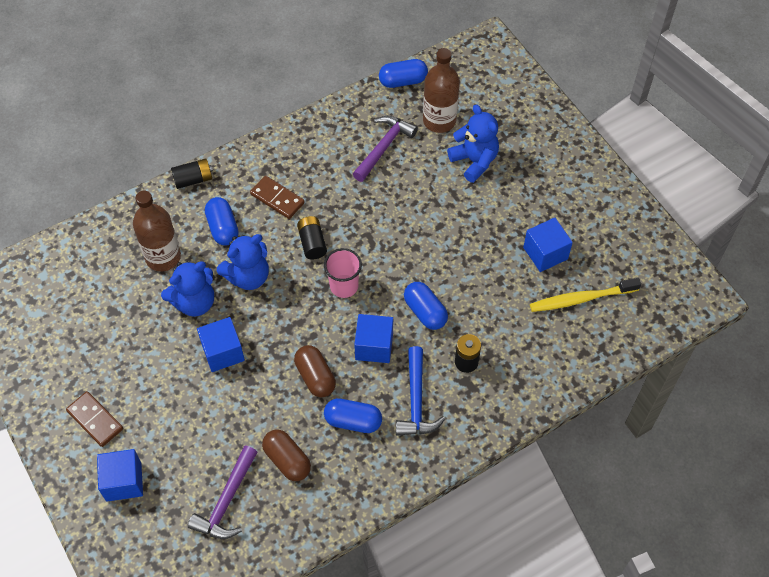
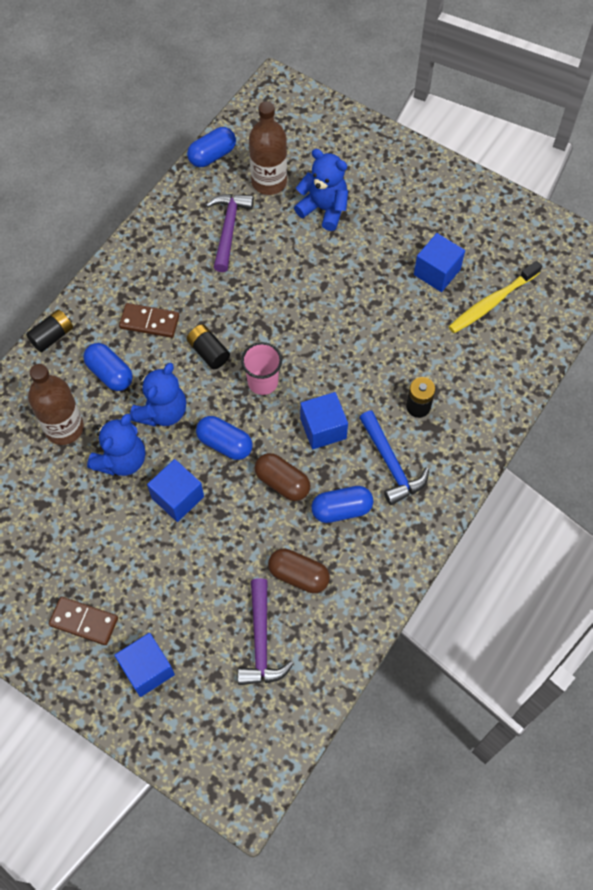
camera: 25 degrees left, 5 degrees up
(425, 312) = (354, 374): blue capsule -> blue capsule (225, 444)

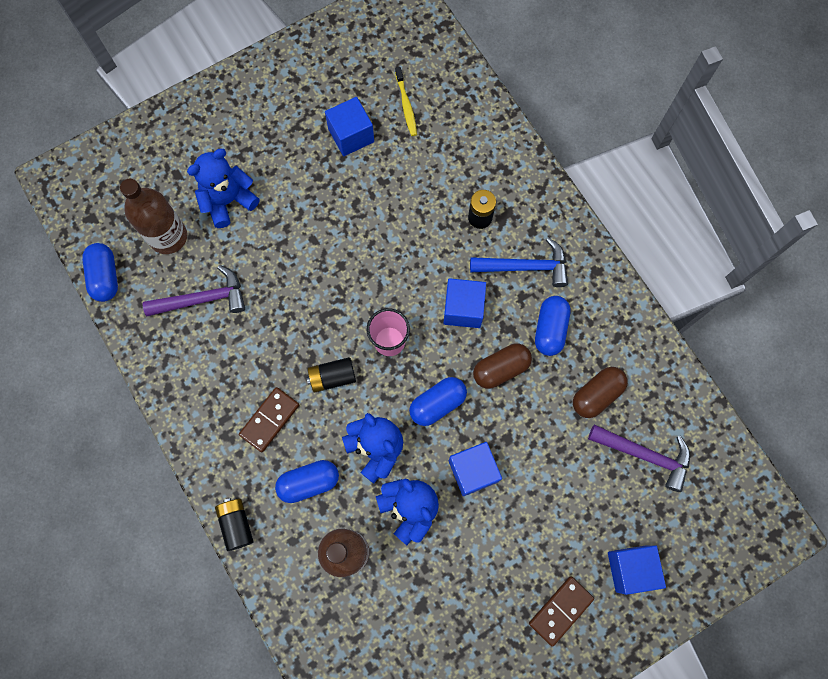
camera: 65 degrees left, 10 degrees up
(228, 229) = (202, 299): purple hammer -> purple hammer turned 135 degrees clockwise
(492, 302) = (406, 105): yellow toothbrush -> yellow toothbrush, size x0.64

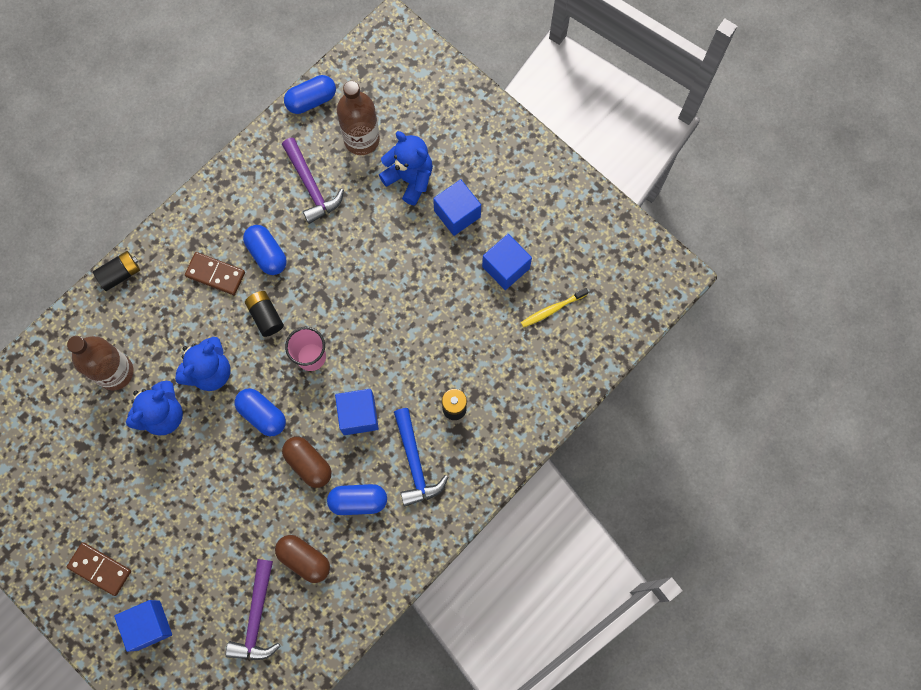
camera: 75 degrees right, 0 degrees up
(309, 482) = (168, 323): blue capsule -> blue capsule (267, 254)
(473, 471) = (208, 462): blue cube -> blue cube (457, 214)

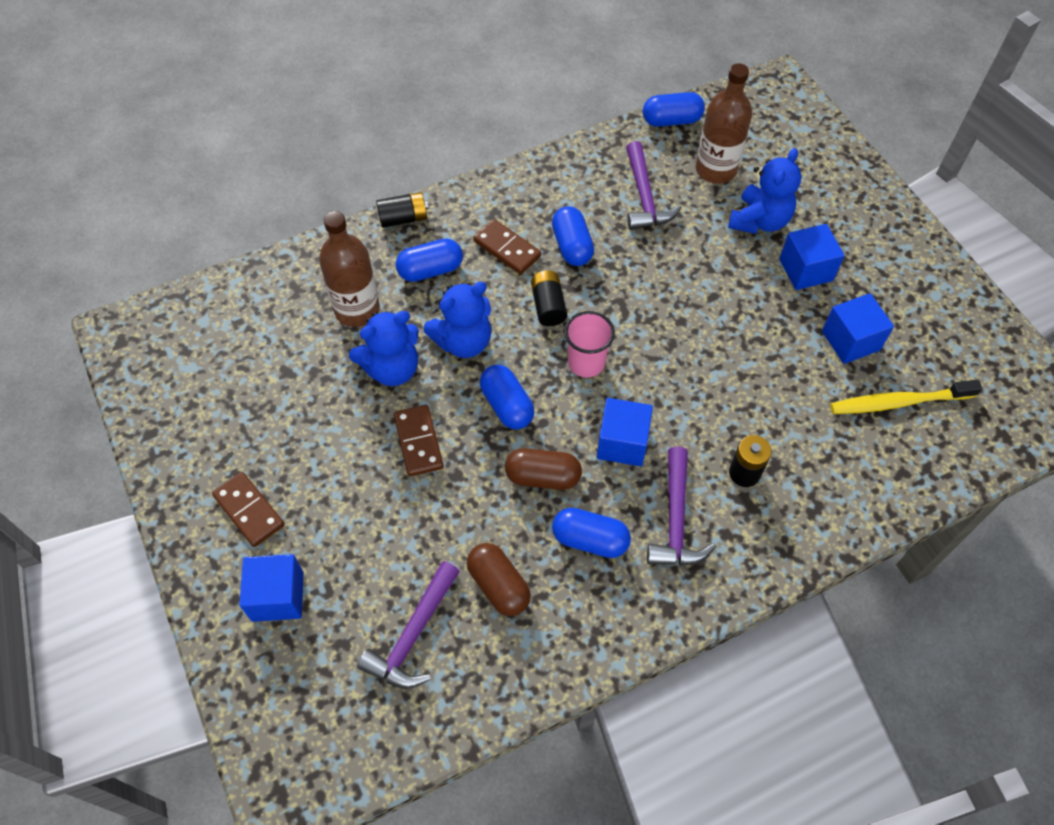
camera: 20 degrees right, 15 degrees down
(160, 315) = (430, 270): none -> blue capsule
(206, 468) = (418, 442): none -> brown domino
(308, 464) = (543, 477): brown capsule -> brown capsule turned 60 degrees counterclockwise
(409, 179) = (759, 221): blue teddy bear -> blue teddy bear turned 60 degrees clockwise
(415, 463) = (676, 519): blue hammer -> purple hammer
(552, 309) = (898, 402): yellow toothbrush -> yellow toothbrush, size x1.56

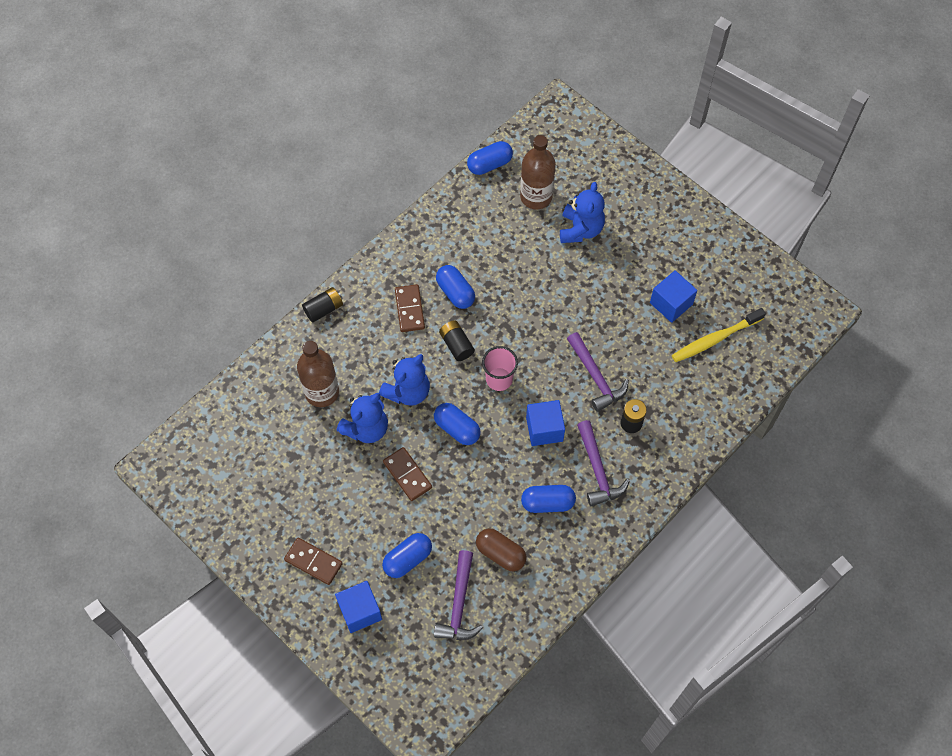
camera: 20 degrees left, 5 degrees up
(430, 270) = (361, 344): blue capsule -> blue capsule (407, 559)
(507, 249) = (410, 309): brown domino -> brown domino turned 60 degrees clockwise
(543, 477) = (501, 471): brown capsule -> none
(644, 196) = (492, 235): purple hammer -> purple hammer (596, 377)
(806, 270) = (625, 258): blue cube -> none

